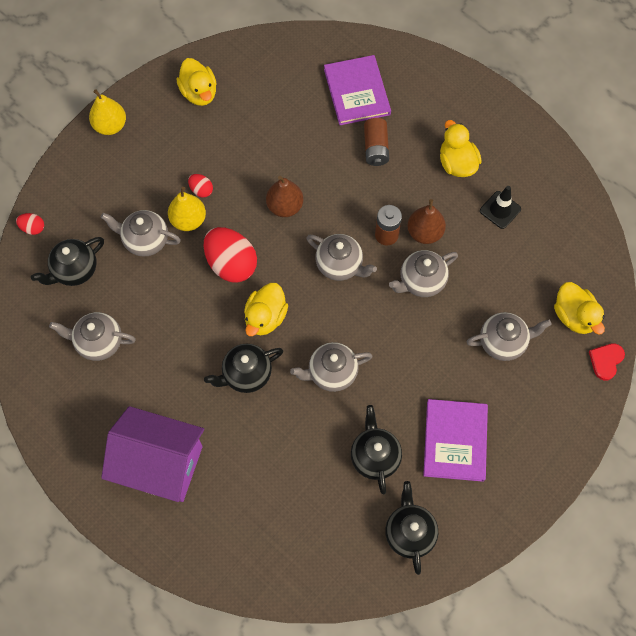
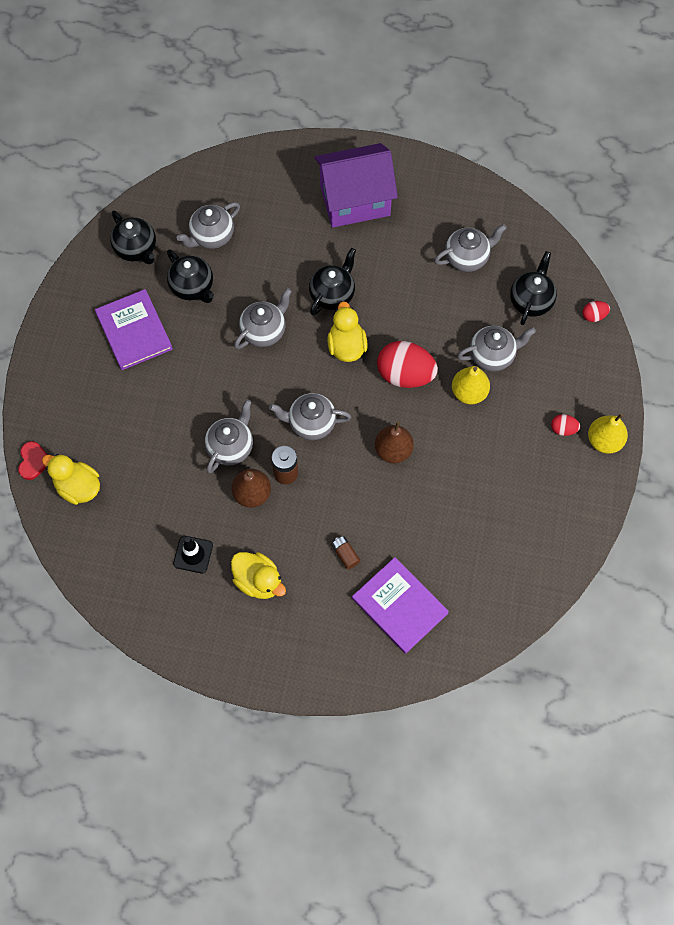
camera: 150 degrees right, 0 degrees up
(199, 93) = (549, 519): yellow duck -> none
(201, 190) = (477, 425): red egg -> red egg (563, 429)
(375, 148) = (345, 554): brown battery -> brown battery, size x0.64
(503, 342) = (131, 431): grey teapot -> grey teapot (211, 236)

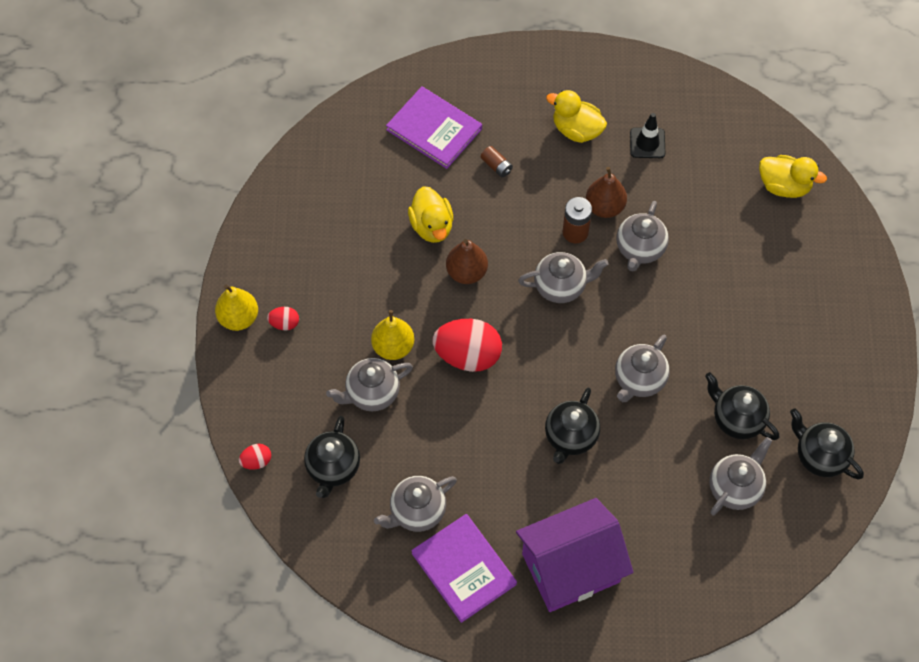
camera: 170 degrees right, 5 degrees down
(33, 461) = (839, 203): red heart -> none
(134, 331) = (786, 356): purple book -> purple book (464, 569)
(346, 346) = (540, 377): yellow duck -> yellow duck (432, 226)

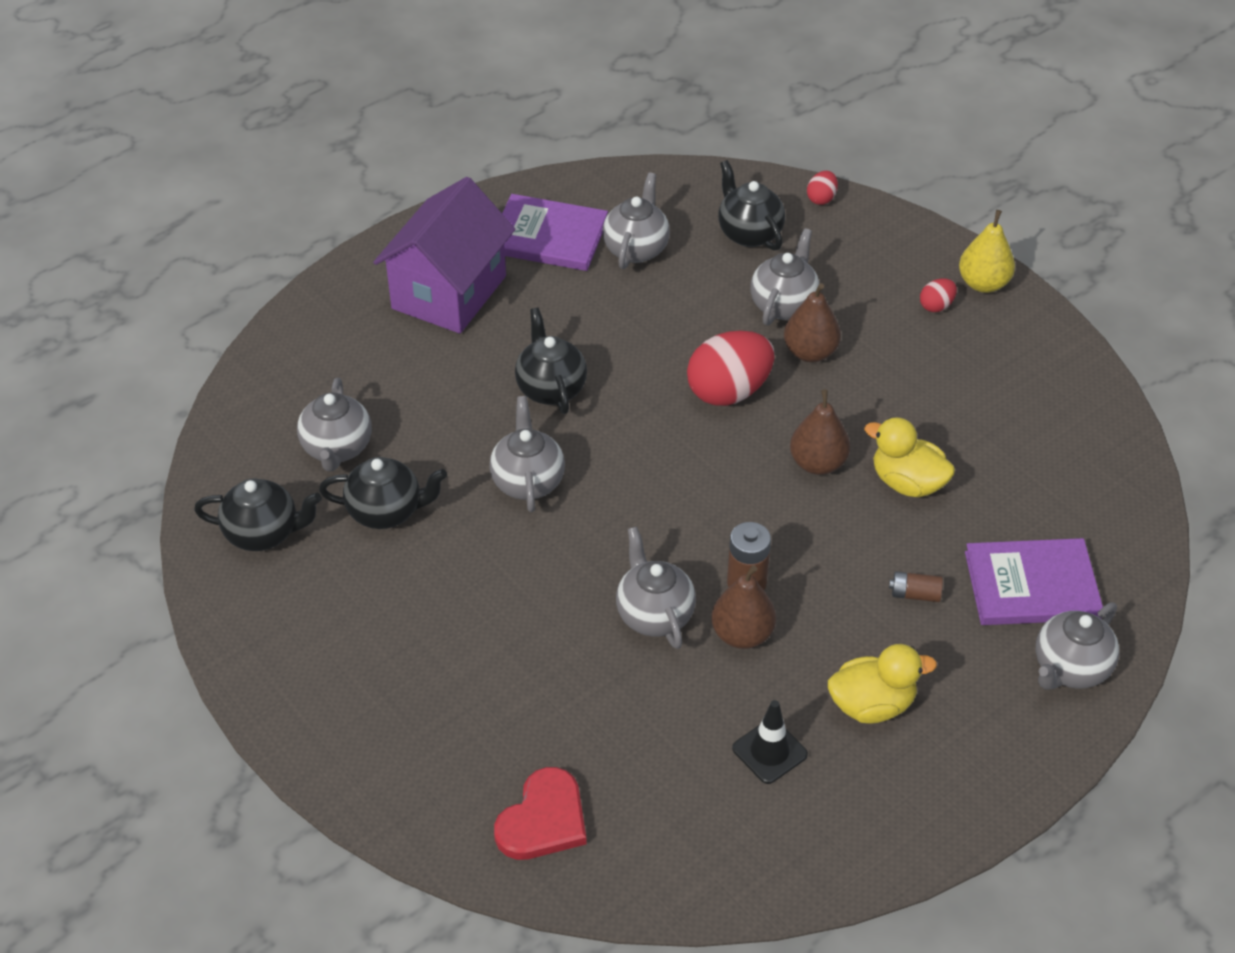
camera: 140 degrees right, 15 degrees down
(393, 347) = (810, 352): yellow pear -> brown pear
(561, 286) = (703, 516): grey teapot -> grey teapot (1070, 669)
(784, 186) = (543, 820): yellow duck -> red heart

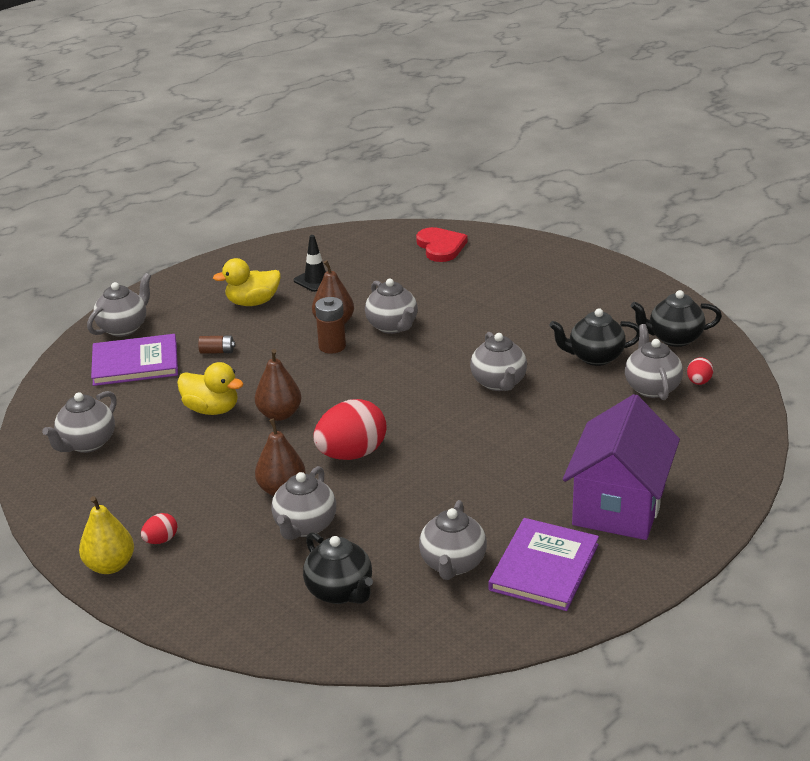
camera: 175 degrees right, 15 degrees down
(543, 820) = (440, 247): red heart -> red heart turned 135 degrees clockwise
(548, 236) = (544, 567): purple book -> purple book turned 75 degrees counterclockwise
(551, 388) = (500, 441): black teapot -> none
(821, 198) = (263, 639): red egg -> red egg (698, 382)
(1057, 446) = (87, 443): none -> grey teapot

